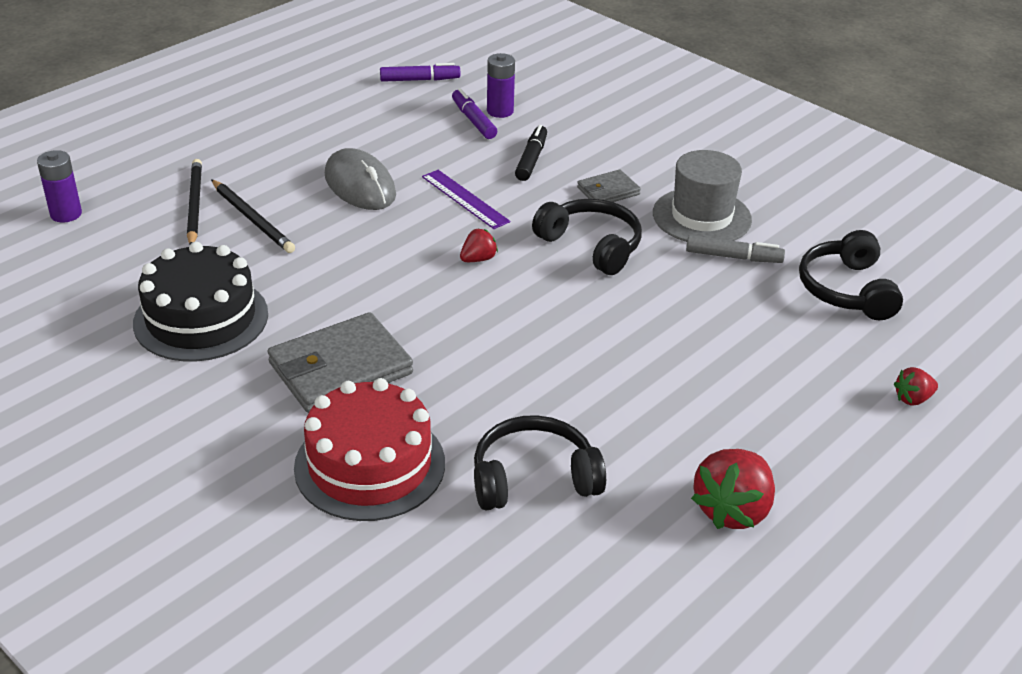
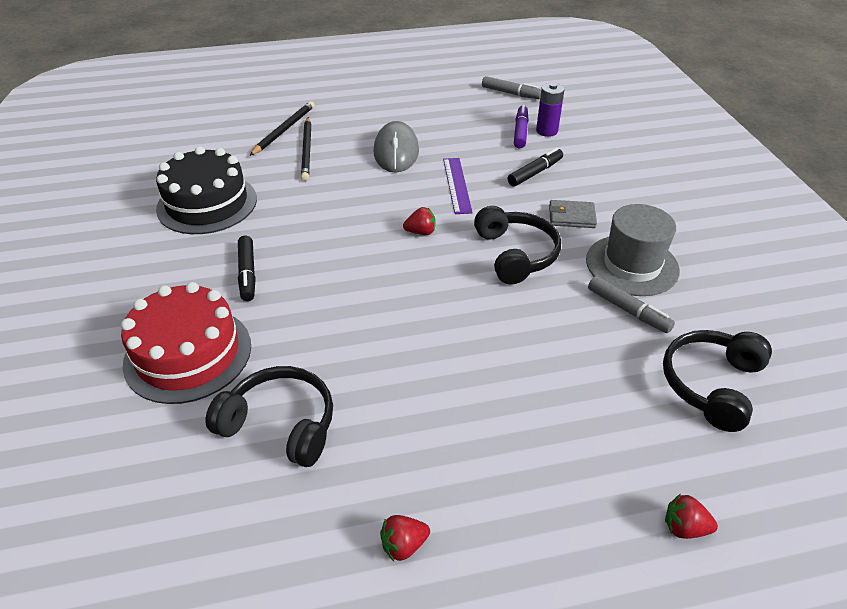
camera: 35 degrees right, 5 degrees up
(66, 214) = (211, 112): purple battery -> none
(340, 368) = (247, 273): grey wallet -> black marker
(420, 80) = (511, 93): purple marker -> grey marker
(732, 510) = (403, 545): red strawberry -> red strawberry, size x0.52

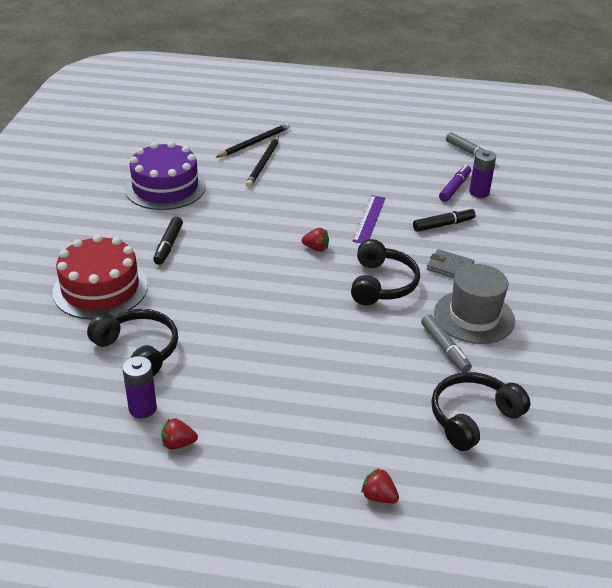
camera: 20 degrees right, 5 degrees down
(207, 203) = (165, 187): black cake -> purple cake
(329, 508) = (142, 408): none -> purple battery
(396, 151) = (335, 180): grey mouse -> none

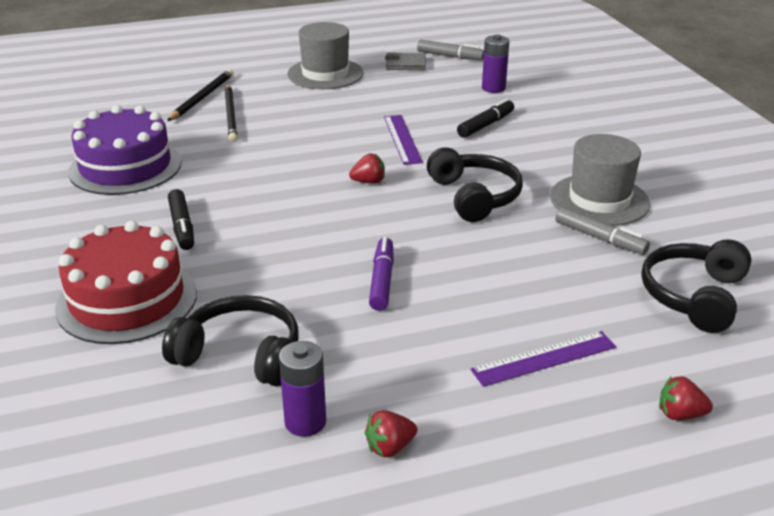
camera: 25 degrees left, 5 degrees down
(323, 423) = (544, 358): none -> purple ruler
(358, 144) = (325, 74): none -> grey hat
(450, 267) = (530, 161): grey wallet -> grey wallet (405, 64)
(454, 188) = (465, 90): purple marker -> purple marker (382, 280)

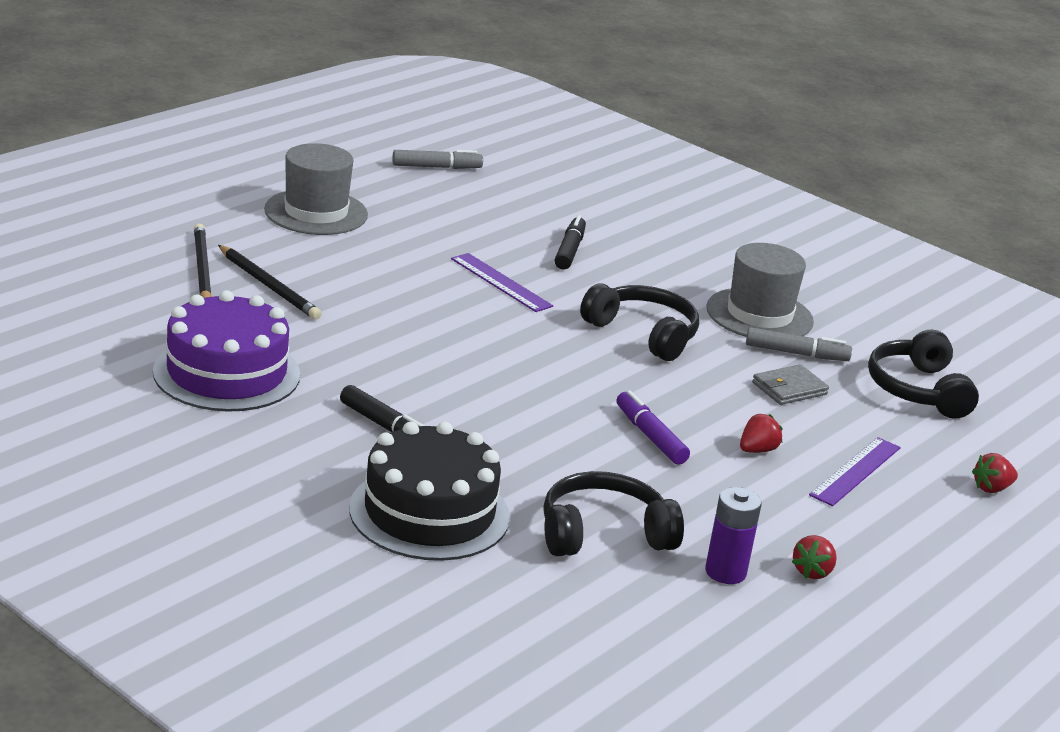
camera: 35 degrees left, 5 degrees down
(127, 300) = (429, 513): red cake -> black cake
(369, 182) = (522, 338): red strawberry -> red strawberry (757, 450)
(405, 64) = (396, 185): grey wallet -> grey wallet (789, 388)
(493, 88) = (529, 203): purple battery -> none

